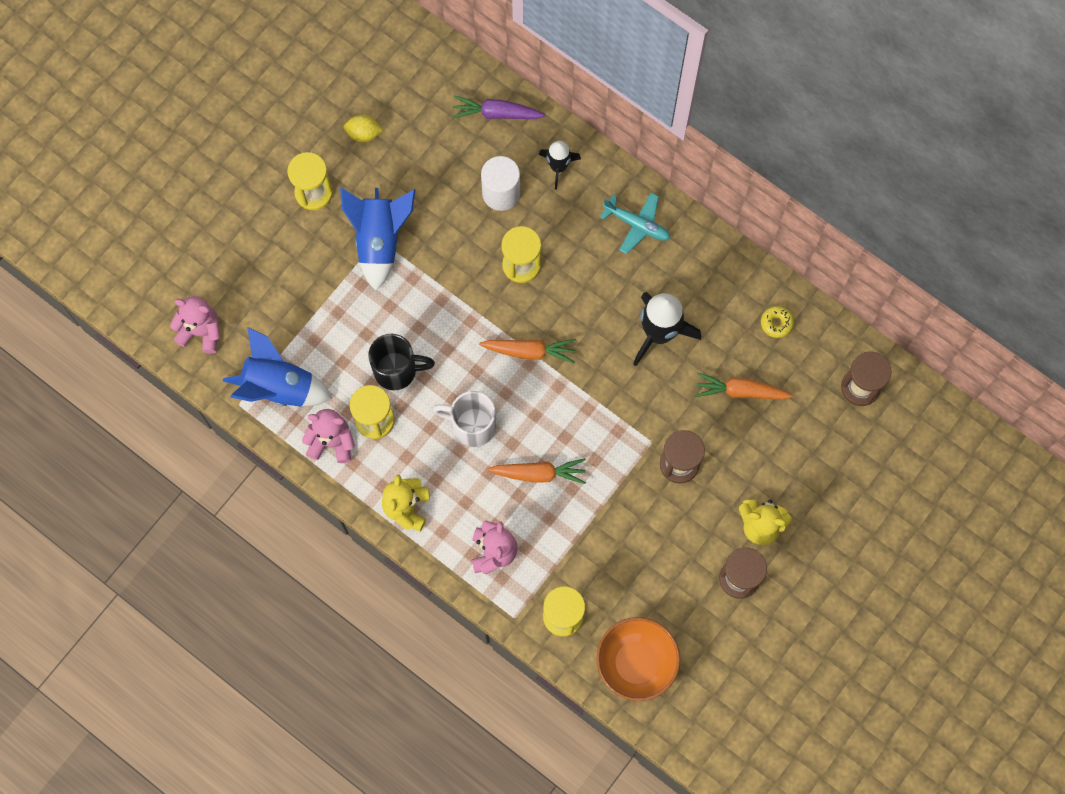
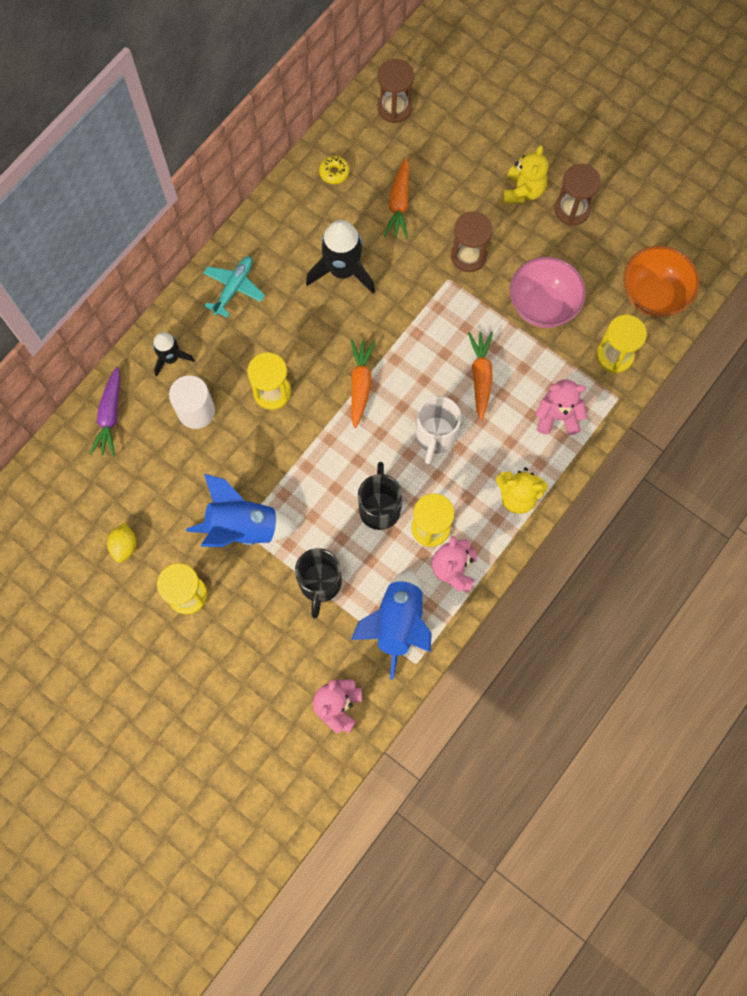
camera: 90 degrees left, 0 degrees up
(320, 314) = (320, 584): none -> black mug
(621, 541) = (542, 305): none -> pink bowl

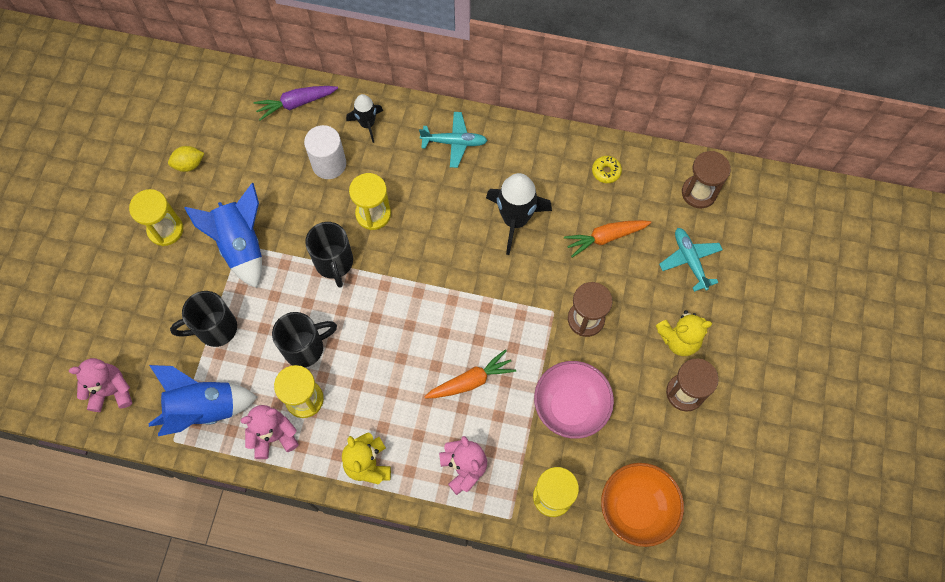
camera: 65 degrees right, 5 degrees down
(306, 448) = (334, 263): none -> black mug
(360, 384) = (414, 281): orange carrot -> none
(435, 436) = (393, 366): white mug -> none
(455, 147) = (690, 260): none -> turquoise plane

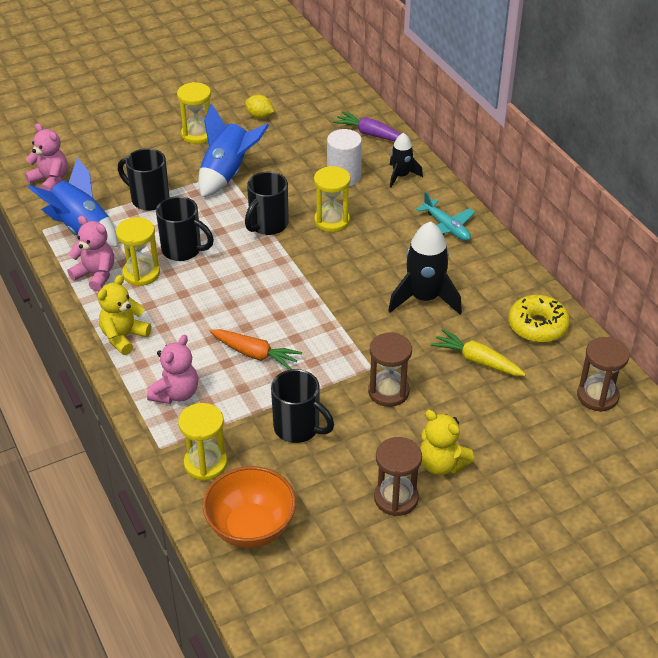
camera: 50 degrees right, 25 degrees down
(570, 407) = (298, 428): pink bowl -> black mug
(605, 237) = (477, 361): orange carrot -> yellow carrot
(606, 171) = (537, 326): yellow donut -> yellow donut, size x1.83
(690, 260) = (525, 428): turquoise plane -> none

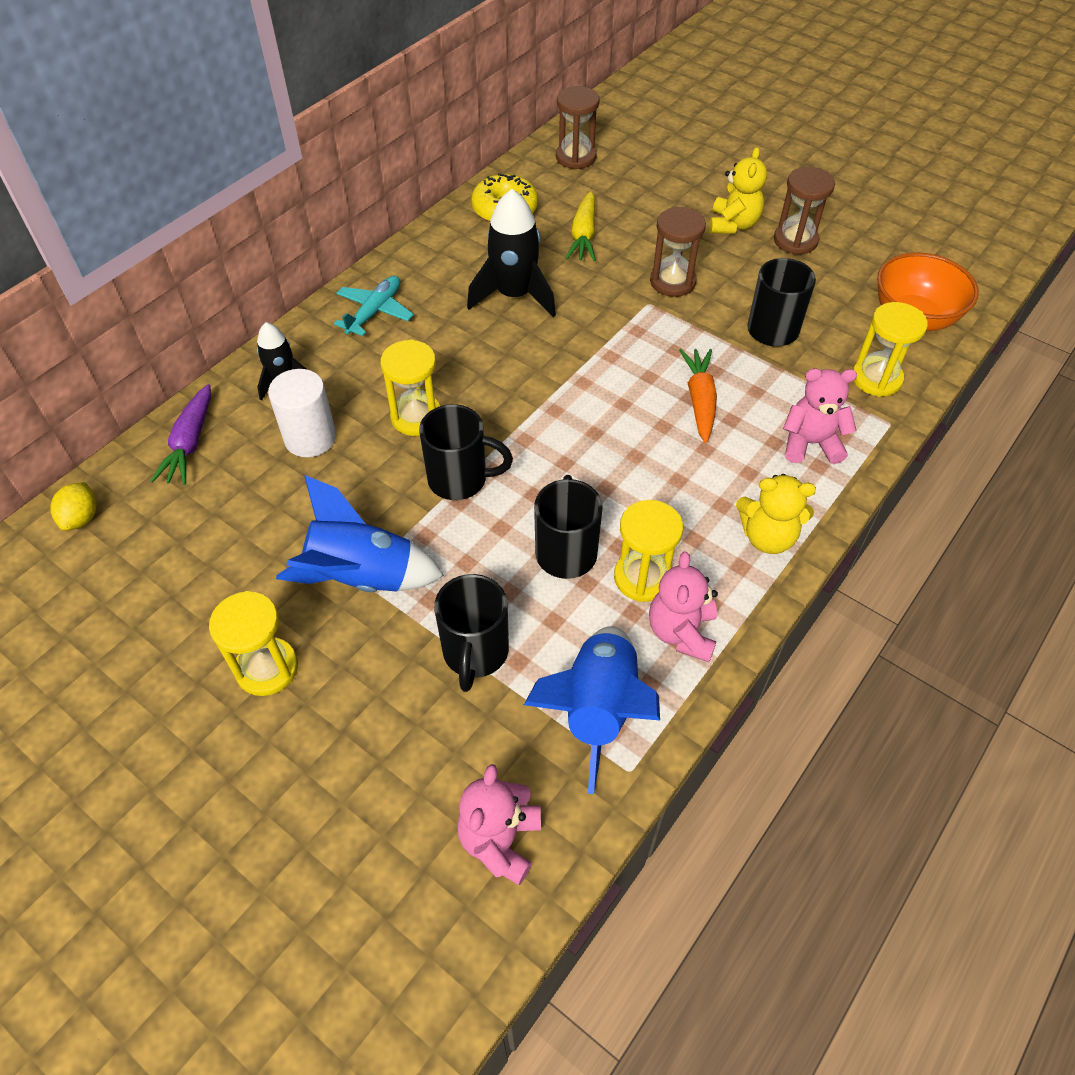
camera: 115 degrees left, 10 degrees up
(259, 116) = (181, 601): yellow lemon -> yellow lemon (82, 518)

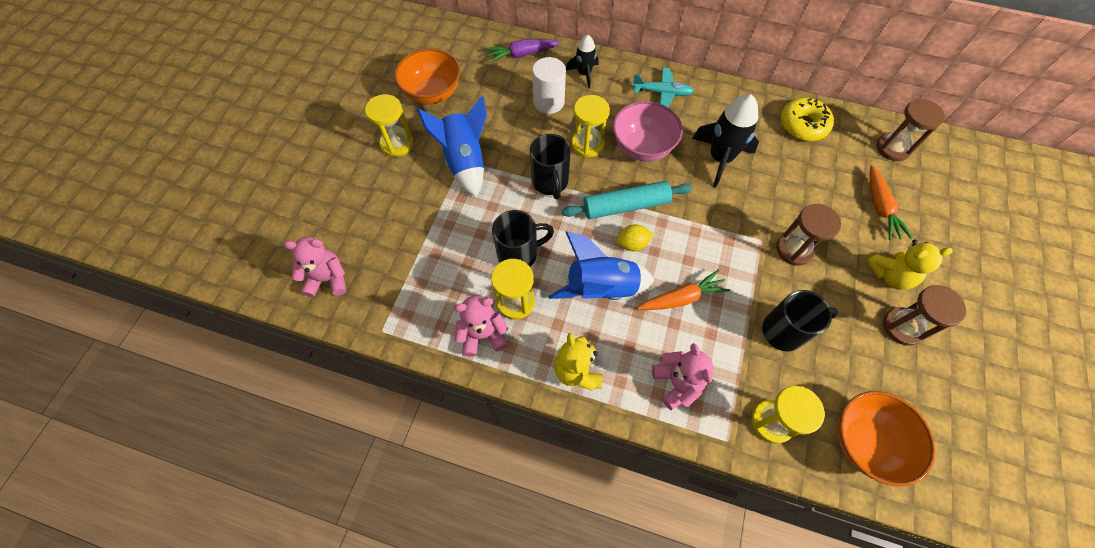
camera: 70 degrees right, 10 degrees up
(82, 518) = (458, 36): yellow lemon -> yellow lemon (632, 244)
(189, 587) = (433, 93): none -> orange bowl
(455, 362) = (642, 147): none -> pink bowl
(475, 653) = (434, 230): black mug -> none
(541, 409) = (625, 206): none -> turquoise rolling pin
(583, 235) = (807, 179): yellow carrot -> none
(598, 709) = (416, 303): blue rocket -> blue rocket (601, 288)
(648, 197) = (880, 208): none -> orange carrot

